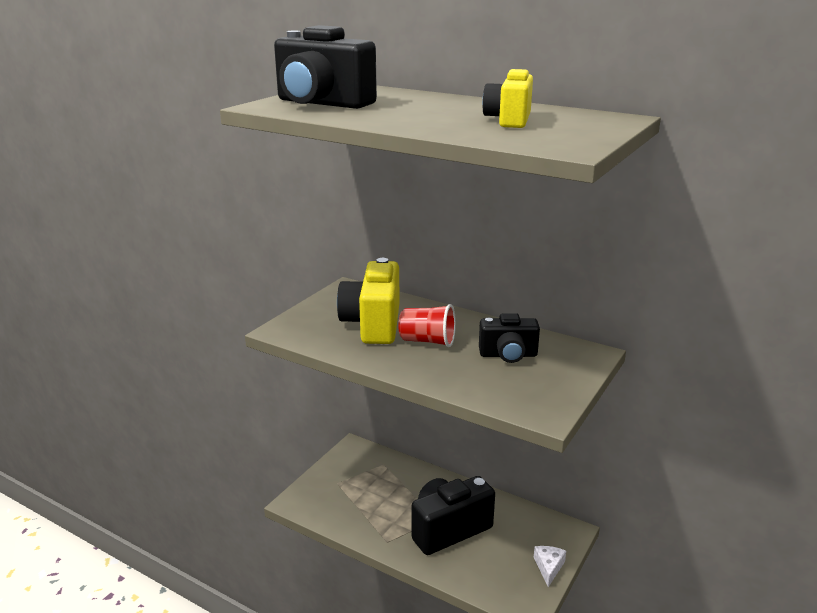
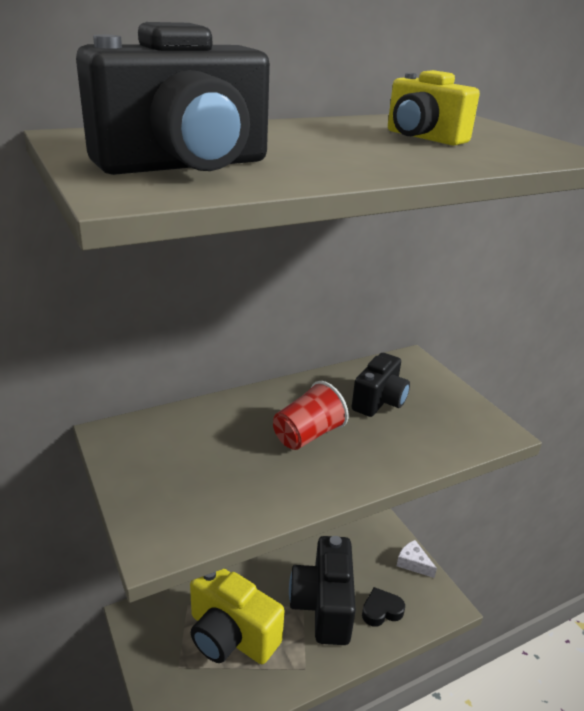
camera: 60 degrees left, 5 degrees up
(373, 324) = (230, 455): yellow camera -> yellow camera (231, 635)
(477, 564) = (381, 610): none -> black heart

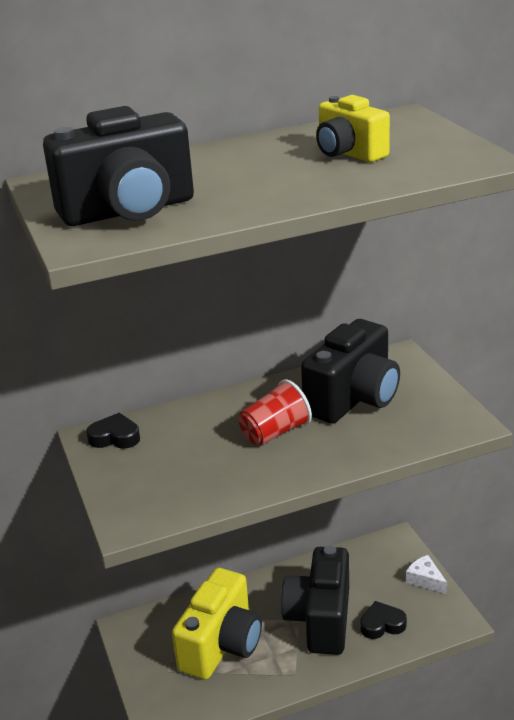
camera: 10 degrees right, 0 degrees up
(137, 436) = (115, 437): none -> black heart
(231, 635) = (221, 645): yellow camera -> yellow camera turned 105 degrees counterclockwise
(379, 401) = (354, 399): black camera -> black camera, size x1.62

